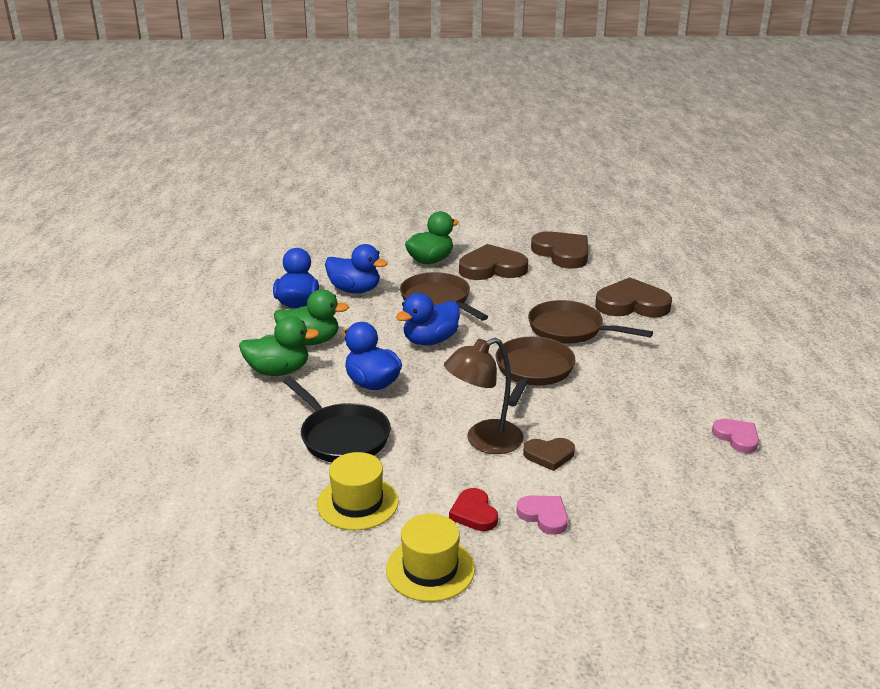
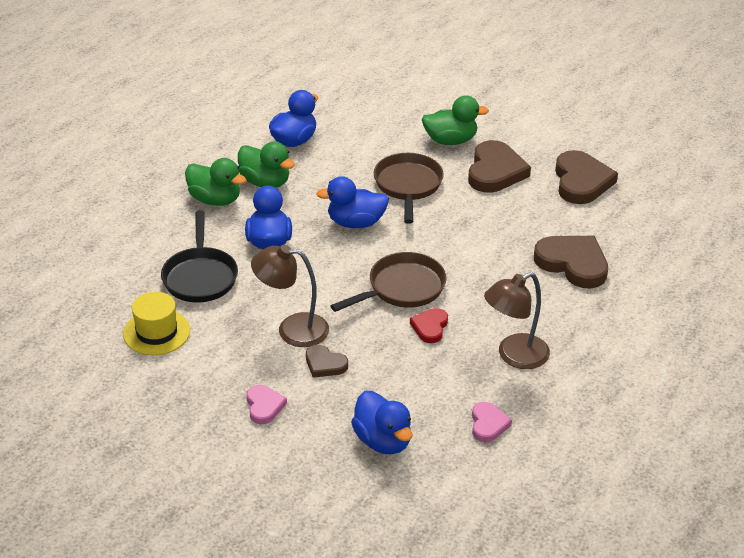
camera: 35 degrees right, 10 degrees up
(355, 290) = (352, 146): blue duck -> blue duck (383, 441)
(430, 569) = (150, 402): yellow hat -> none
(474, 513) = (221, 379): red heart -> red heart (430, 327)
(492, 268) = (495, 171): brown heart -> brown heart turned 75 degrees clockwise
(570, 329) = (483, 264): brown pan -> none
(683, 381) = (514, 356): none -> brown lamp

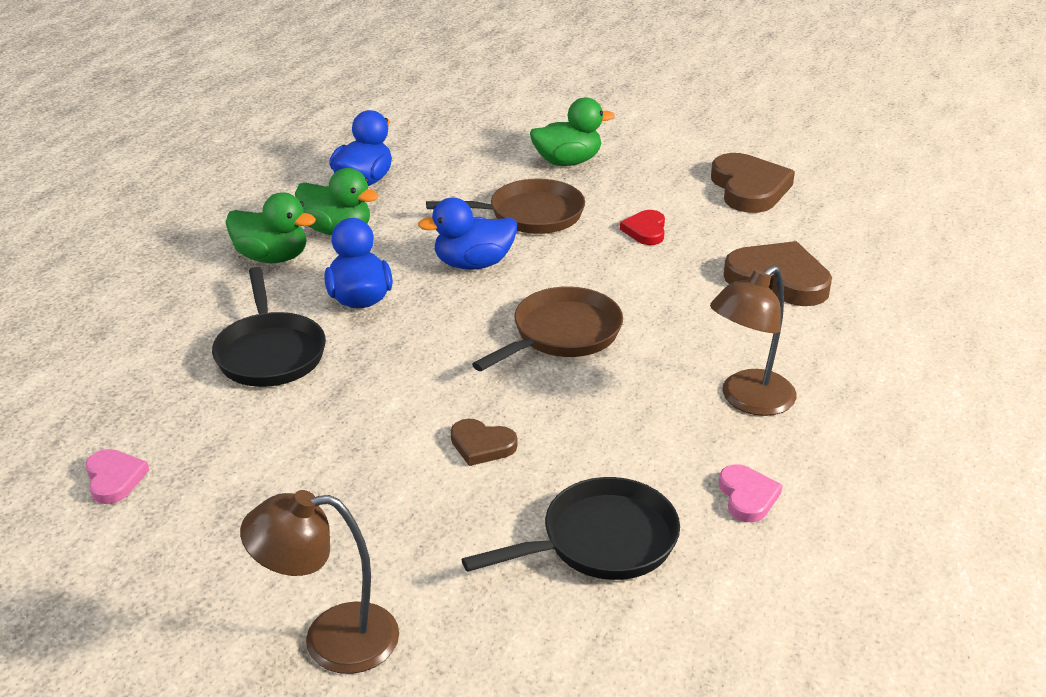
camera: 10 degrees left, 5 degrees down
(156, 332) = (218, 434): yellow hat -> none
(264, 406) = (406, 516): pink heart -> pink heart (114, 479)
(292, 329) = (421, 405): brown lamp -> brown lamp (331, 639)
(383, 441) = (601, 541): blue duck -> black pan
(408, 186) = (530, 215): brown pan -> brown pan turned 90 degrees clockwise
(430, 327) = (617, 378): red heart -> red heart (645, 230)
(495, 171) = (636, 188): brown heart -> none

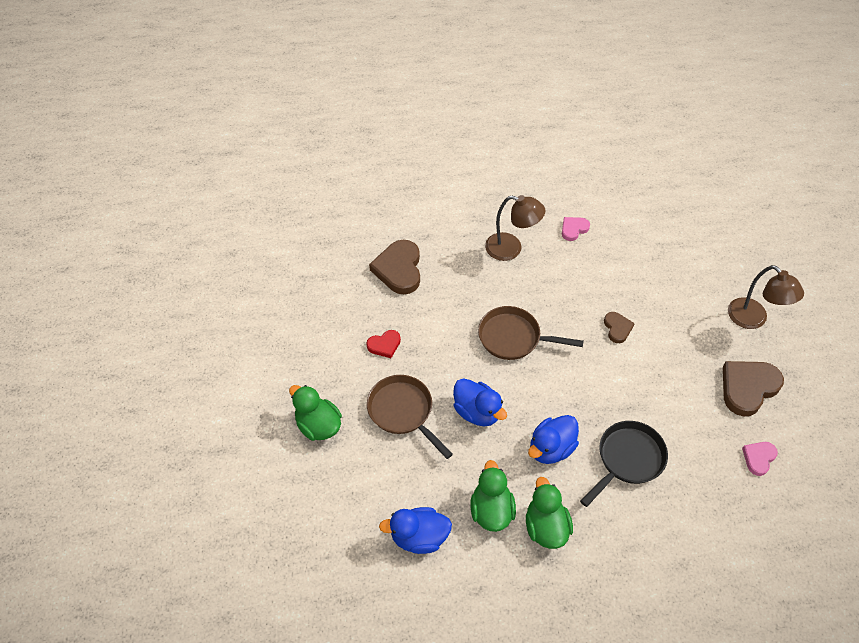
camera: 120 degrees left, 20 degrees up
(601, 541) = (636, 263): black pan -> none
(749, 188) = (301, 314): brown heart -> brown heart (748, 388)

